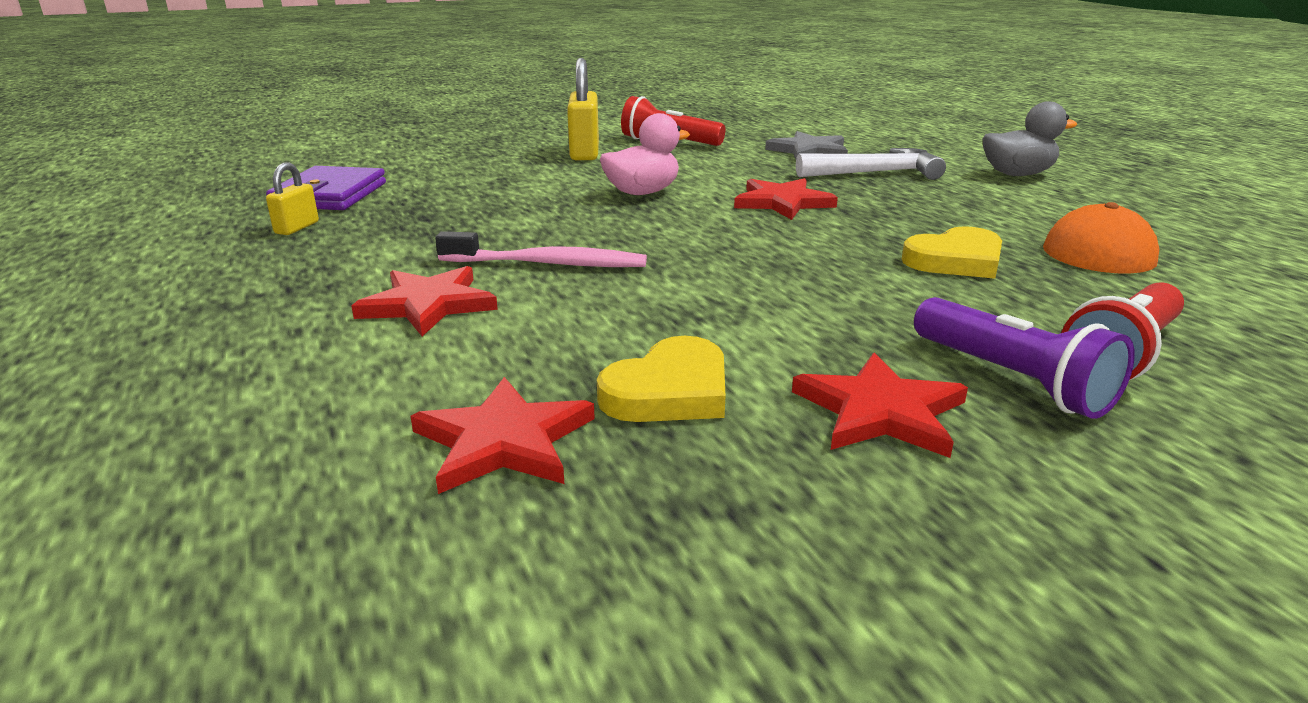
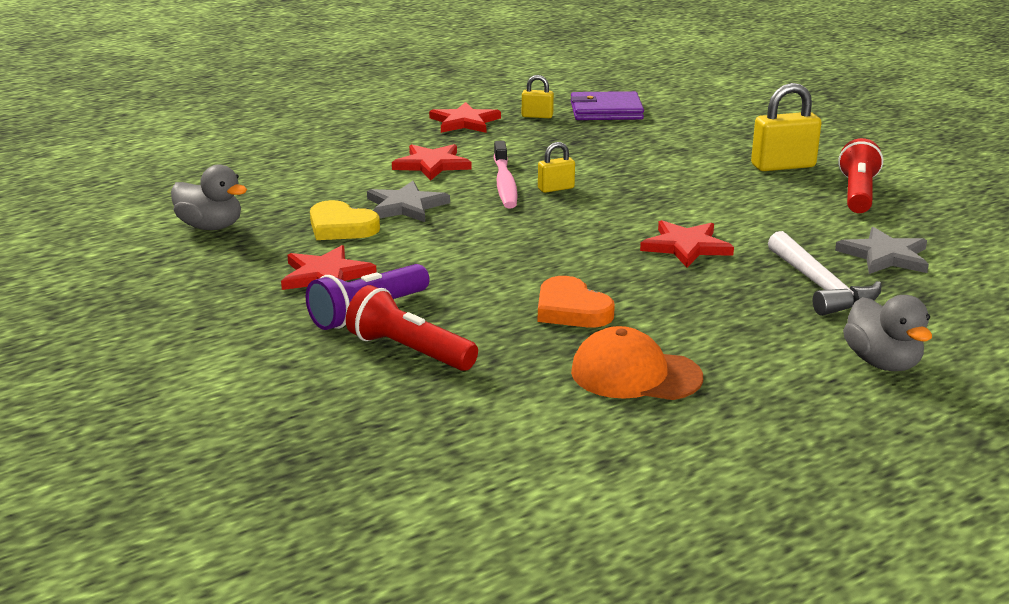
camera: 80 degrees right, 0 degrees up
(504, 441) = (292, 199): red star -> red star (464, 122)
(585, 239) = (556, 188): none -> yellow padlock
(599, 333) = (406, 206): none -> grey star
(615, 558) = (211, 227): none -> grey duck
(642, 192) = (677, 196): pink duck -> none
(956, 260) = (571, 309): yellow heart -> orange heart

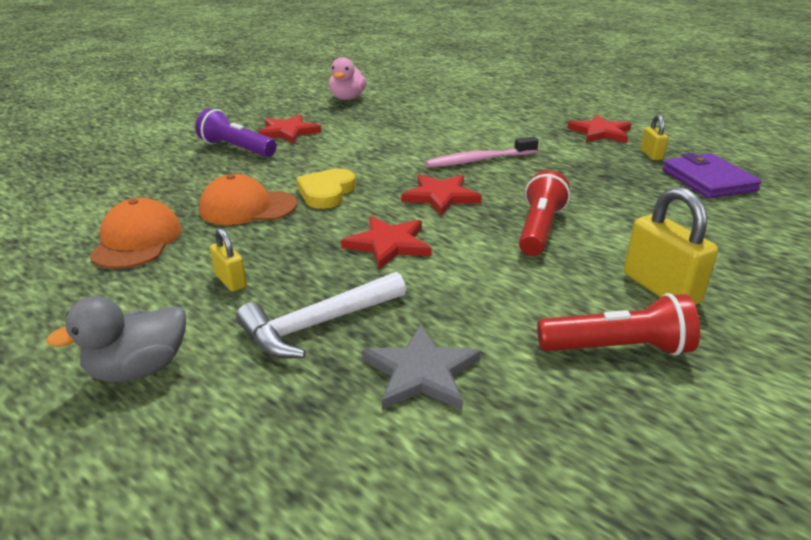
camera: 75 degrees right, 5 degrees up
(211, 227) = (347, 98): grey duck -> pink duck
(341, 227) = (364, 125): yellow heart -> yellow heart (326, 192)
(406, 206) = (410, 136): grey star -> none
(409, 351) = (182, 166): red flashlight -> red flashlight (539, 229)
(432, 165) = (496, 134): red star -> red star (440, 196)
(556, 188) = (484, 179): yellow padlock -> yellow padlock (231, 281)
(571, 309) = (247, 207): orange heart -> orange cap

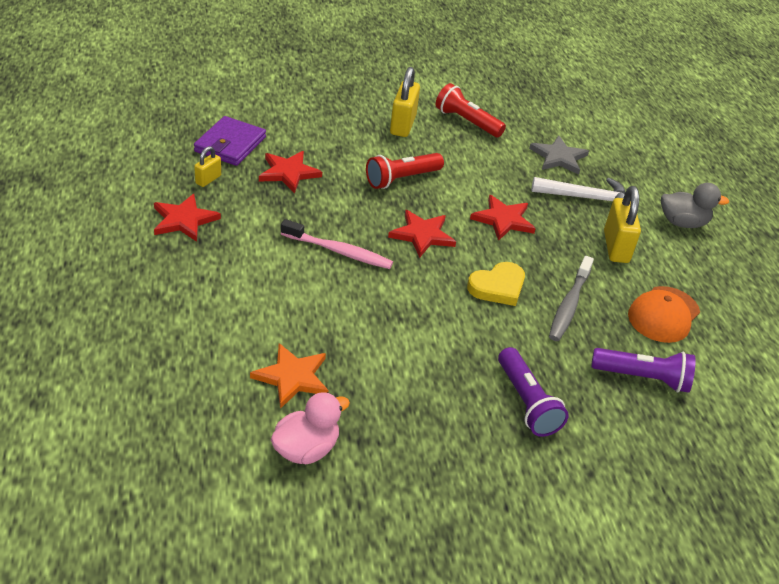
camera: 145 degrees left, 10 degrees up
(144, 190) = (642, 378): none -> purple flashlight
(231, 281) = (616, 247): yellow padlock -> yellow padlock, size x1.82
(247, 207) = (569, 305): orange cap -> grey toothbrush
(288, 132) = (451, 405): red star -> red star (288, 173)
(396, 110) = (292, 377): none -> orange star

